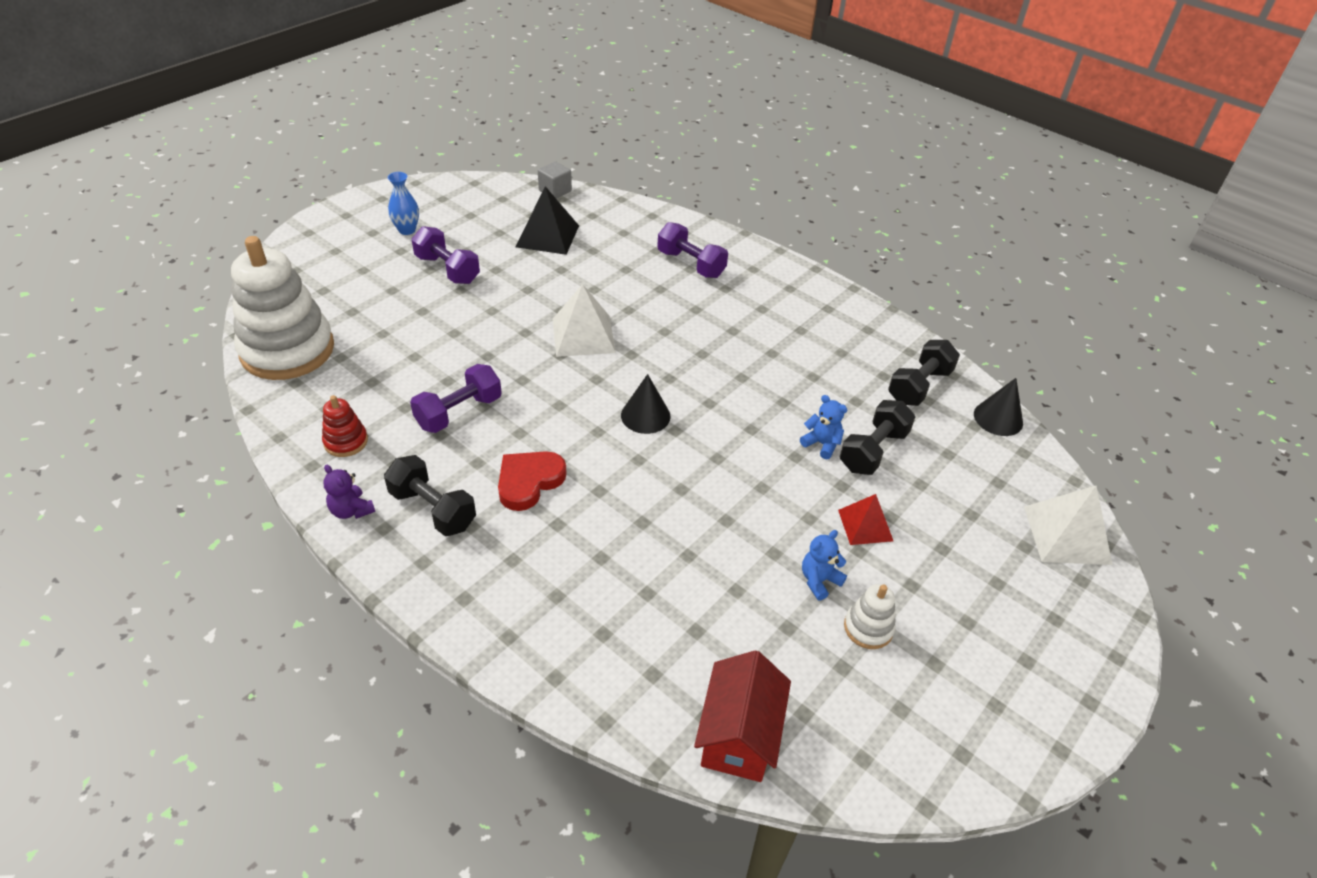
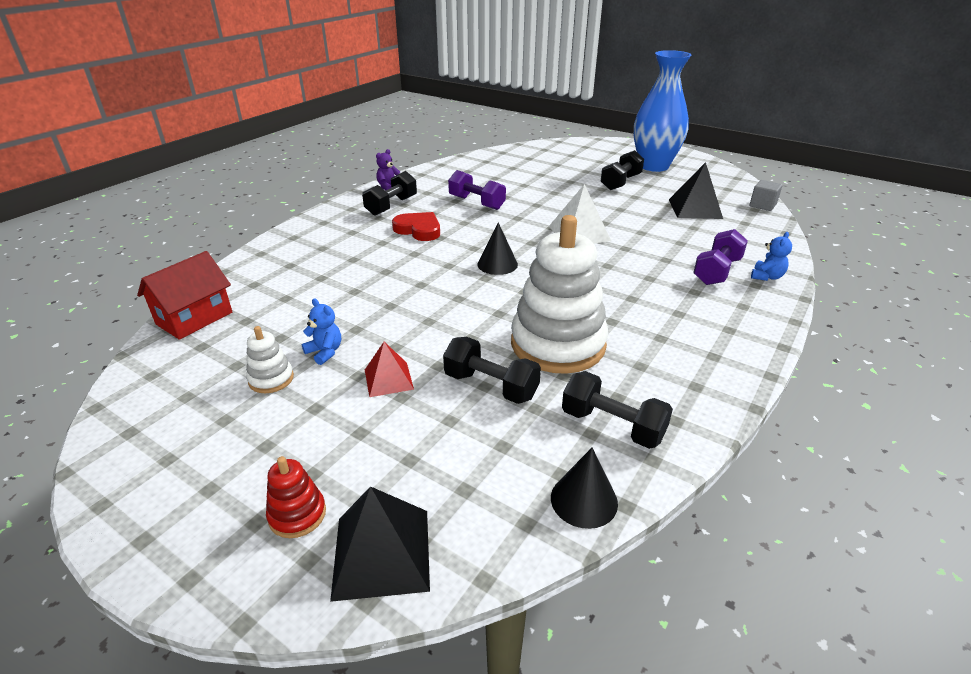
camera: 85 degrees right, 10 degrees down
(287, 350) = (511, 155): white stacking toy -> white stacking toy (558, 344)
(346, 441) = (441, 178): red stacking toy -> red stacking toy (297, 514)
(407, 230) = (654, 166): blue vase -> blue vase, size x2.37
(447, 269) = (620, 182): purple dumbbell -> black dumbbell
(738, 735) = (194, 318): red house -> red house turned 60 degrees counterclockwise
(821, 444) = (491, 352): blue teddy bear -> blue teddy bear (766, 277)
(1066, 535) = (382, 553): white pyramid -> black pyramid

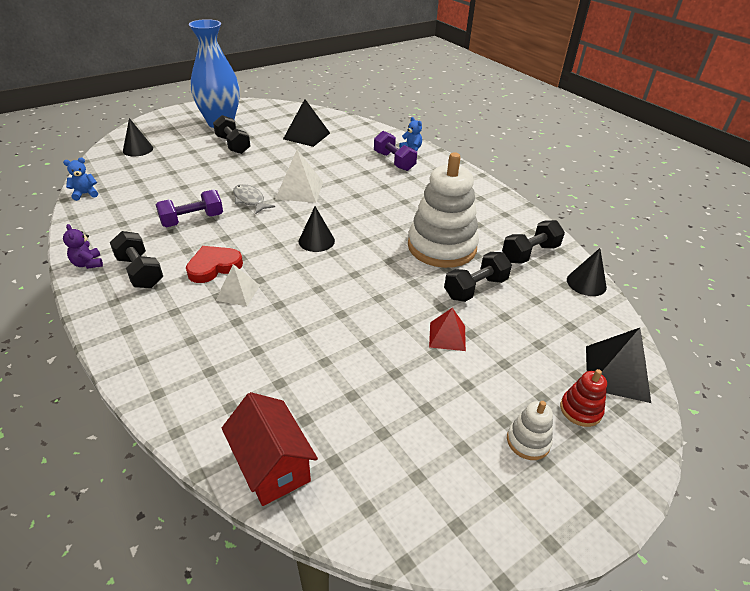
camera: 70 degrees left, 5 degrees up
(271, 379) = (417, 408): white stacking toy -> white stacking toy (528, 441)
(325, 352) = (392, 367): blue teddy bear -> blue teddy bear (85, 194)
(390, 249) = (238, 292): none -> white pyramid
(533, 216) = (250, 200): none -> grey fish
(559, 153) = (138, 149): none -> black cone
(762, 205) = (325, 114): grey cube -> none

